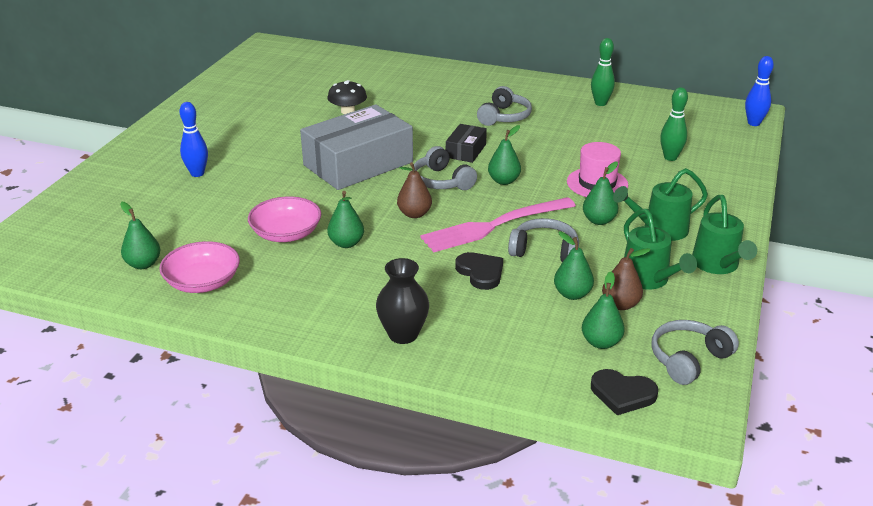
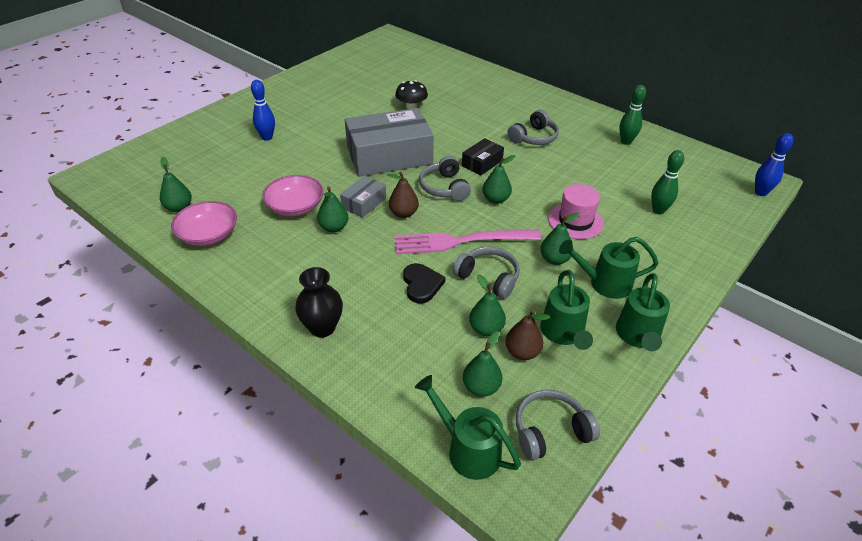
camera: 20 degrees right, 10 degrees up
(363, 213) = (364, 203): none -> grey box
(622, 394) = (467, 449): black heart -> green watering can

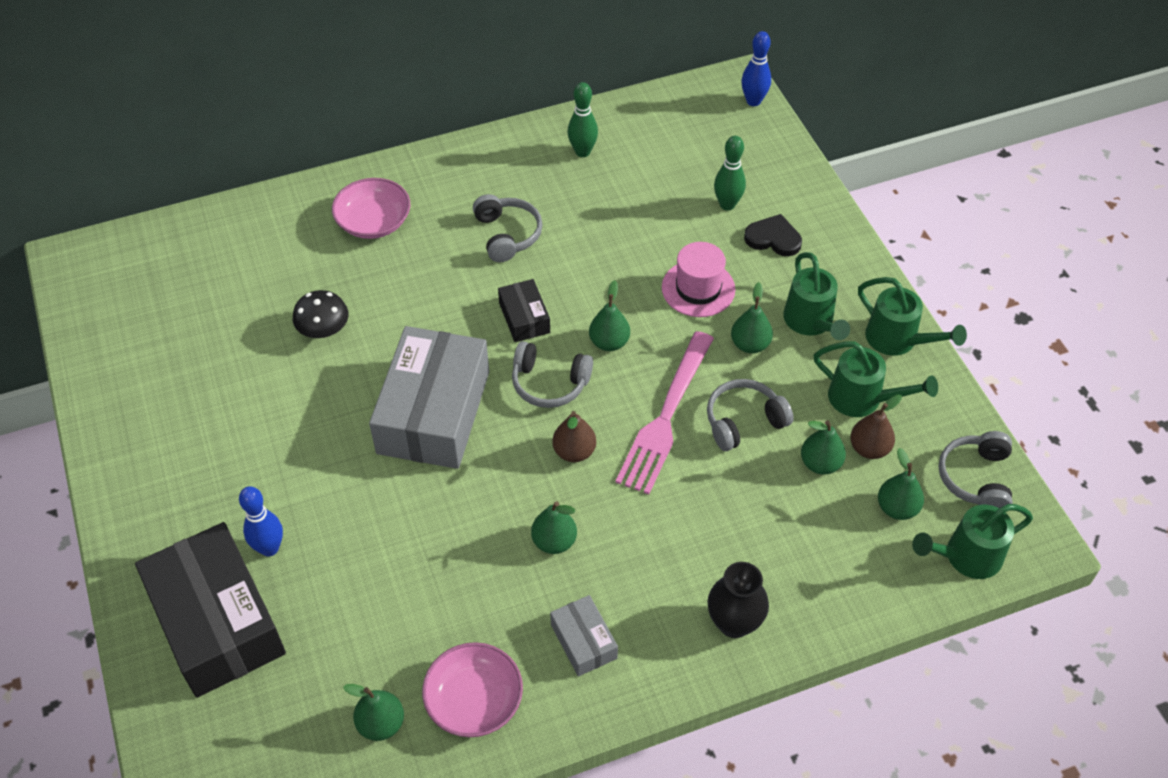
camera: 60 degrees left, 10 degrees up
(216, 138) = (217, 622): none -> black box
(295, 207) = (478, 571): pink bowl -> pink bowl (374, 222)
(364, 203) = (523, 486): grey box -> grey box (583, 641)
(422, 284) = (718, 491): black heart -> black heart (773, 238)
(604, 283) = (811, 323): green watering can -> green watering can turned 45 degrees counterclockwise

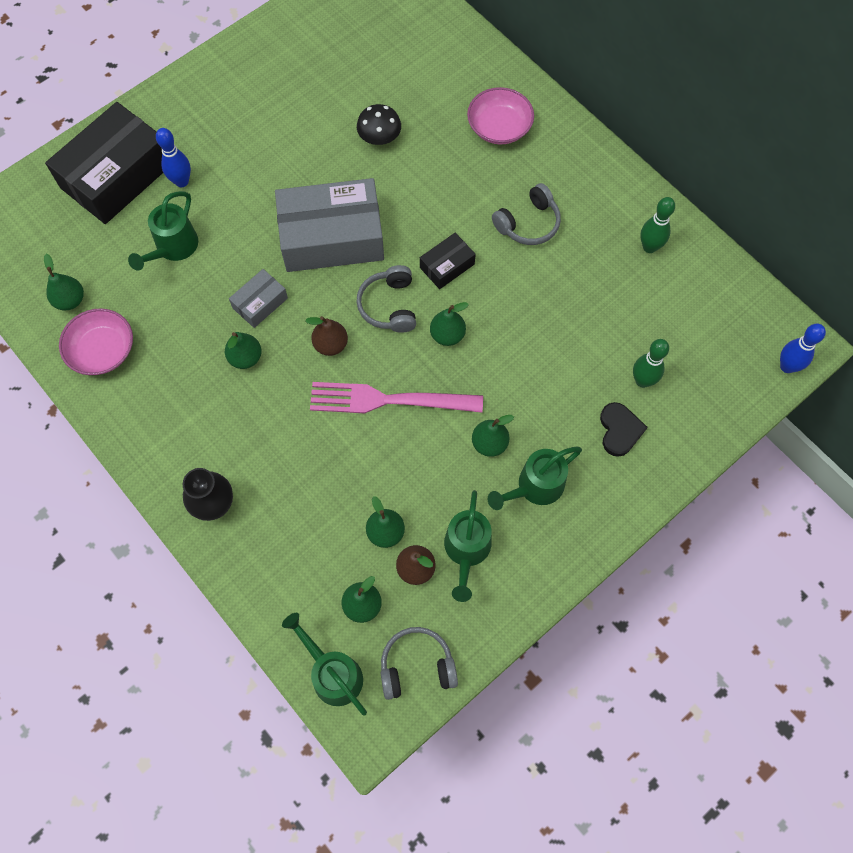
camera: 70 degrees right, 15 degrees up
(583, 641) = (168, 405): grey box -> grey box (260, 303)
(698, 288) = (534, 385): pink hat -> none
(743, 421) = (406, 460): grey headphones -> none
(898, 340) = (545, 566): green watering can -> green watering can (173, 248)

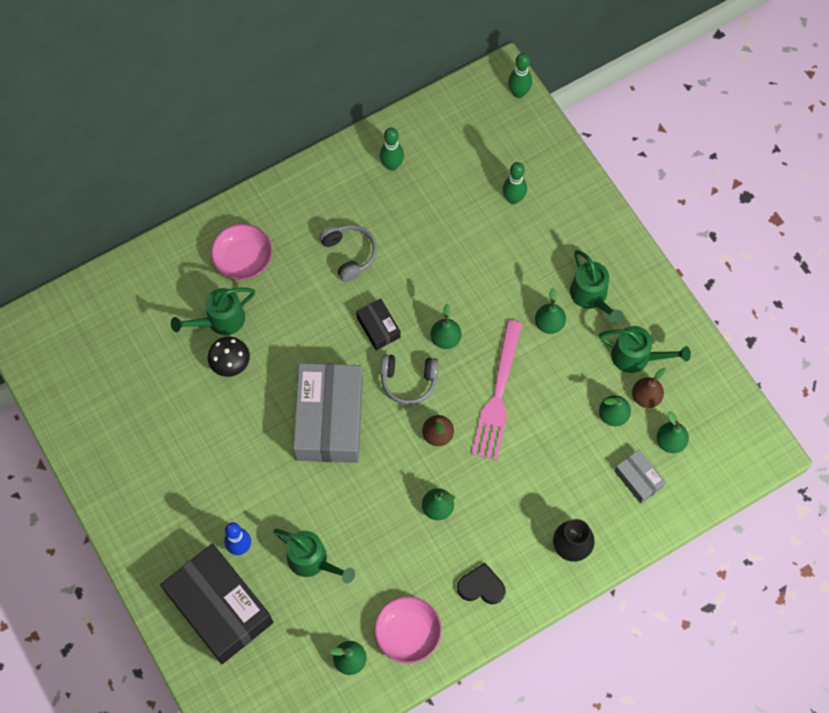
camera: 80 degrees left, 0 degrees up
(260, 303) = (385, 489): grey box -> grey box (638, 479)
(332, 673) = (720, 471): green watering can -> green watering can (220, 320)
(417, 666) = (722, 408): grey headphones -> none
(619, 430) = (553, 225): black heart -> black heart (481, 586)
(787, 366) = (518, 93): blue bowling pin -> green bowling pin

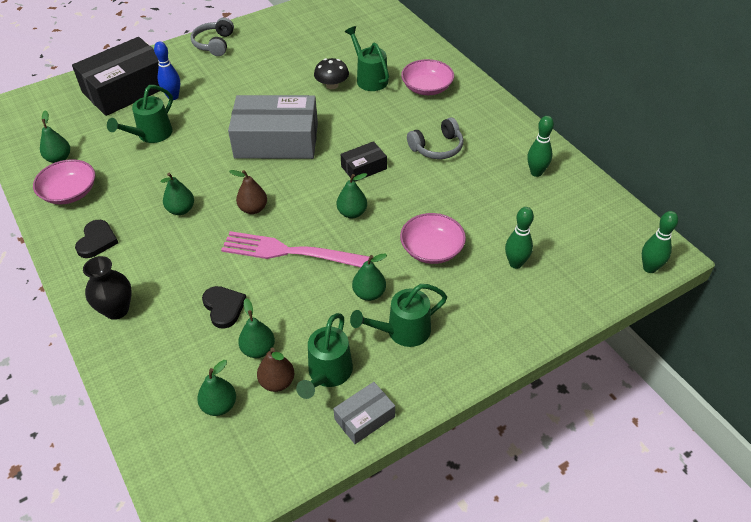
camera: 90 degrees right, 20 degrees down
(408, 381) = (309, 188): grey headphones -> grey headphones (214, 44)
(495, 268) = (432, 249): none -> pink bowl
(567, 449) = (224, 307): none -> black heart
(638, 479) = (179, 372): grey box -> grey box (364, 418)

